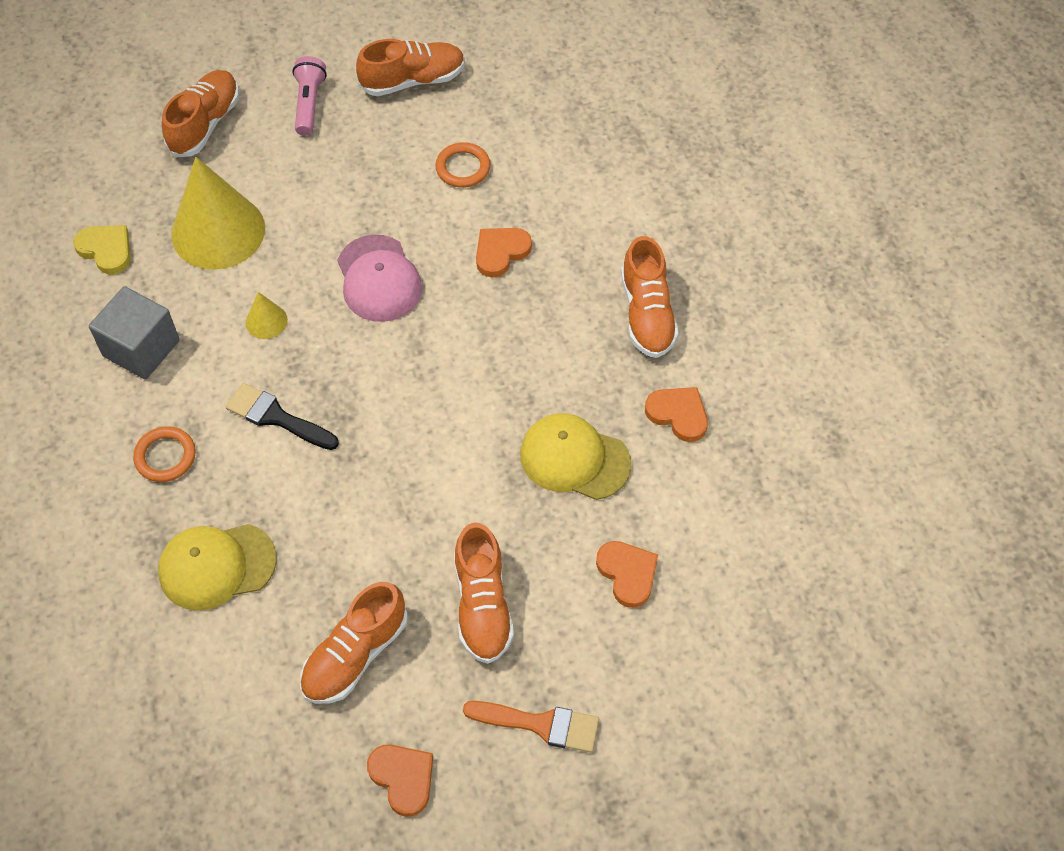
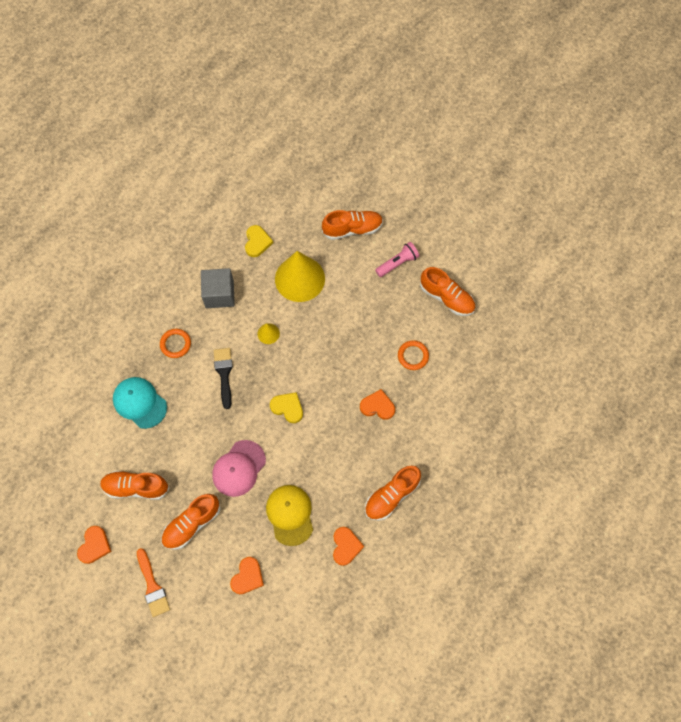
camera: 55 degrees right, 10 degrees up
(216, 566) = (140, 403): yellow cap -> turquoise cap
(379, 279) = (324, 364): pink cap -> pink cap (239, 468)
(406, 364) = (287, 407): none -> yellow heart

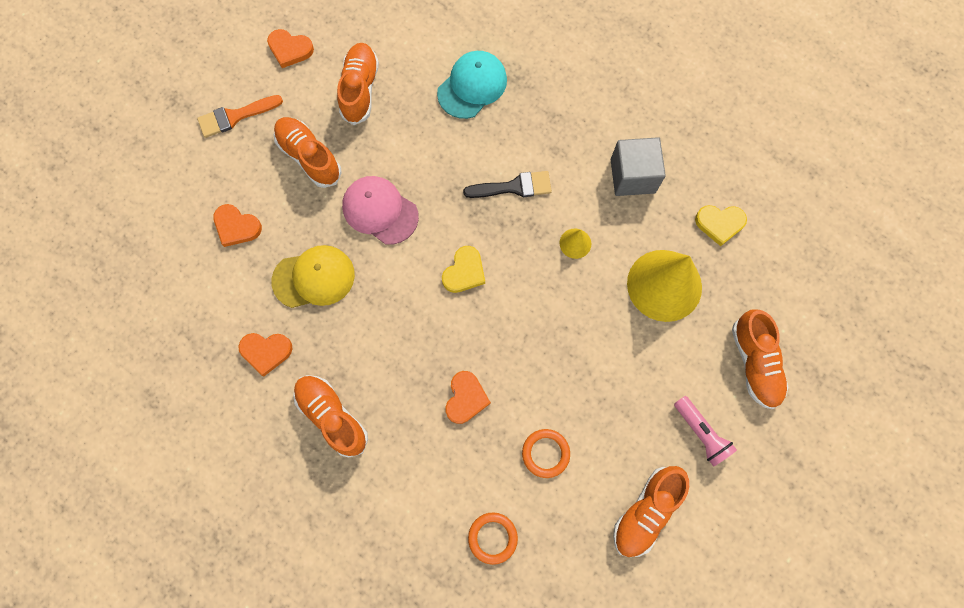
camera: 90 degrees right, 5 degrees up
(175, 344) = (555, 124): orange ring -> orange ring (492, 538)

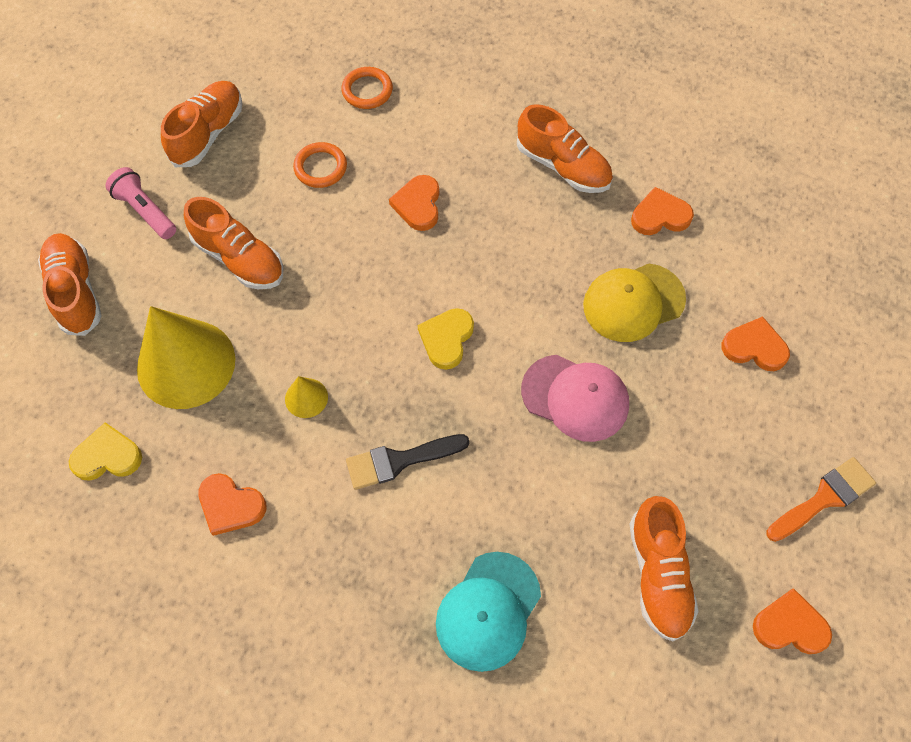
camera: 170 degrees right, 10 degrees down
(309, 157) = (695, 456): orange shoe -> orange shoe (239, 258)
(632, 176) = (230, 505): grey cube -> orange heart

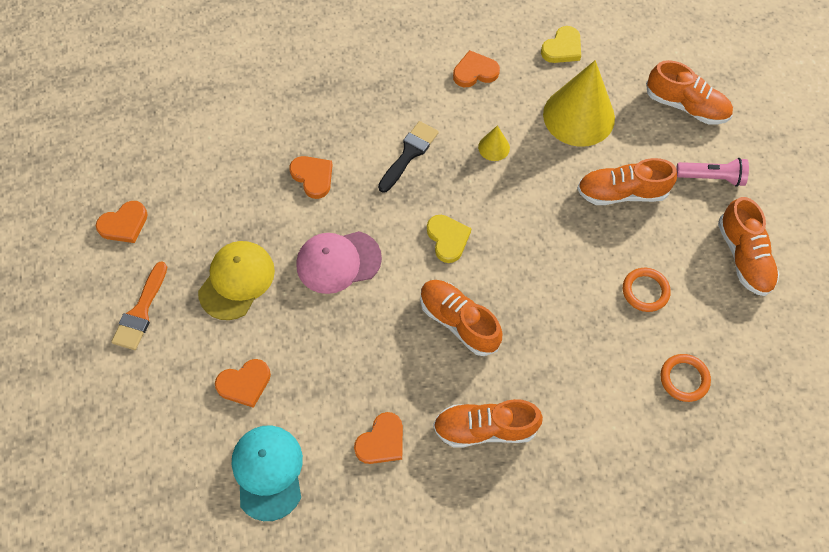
camera: 140 degrees right, 0 degrees up
(418, 205) = (554, 315): orange heart -> orange heart (313, 177)
(488, 611) = (296, 119): turquoise cap -> turquoise cap (268, 472)
(633, 302) = (350, 354): yellow cap -> yellow cap (237, 281)
(658, 574) = (216, 199): orange shoe -> orange shoe (458, 321)

